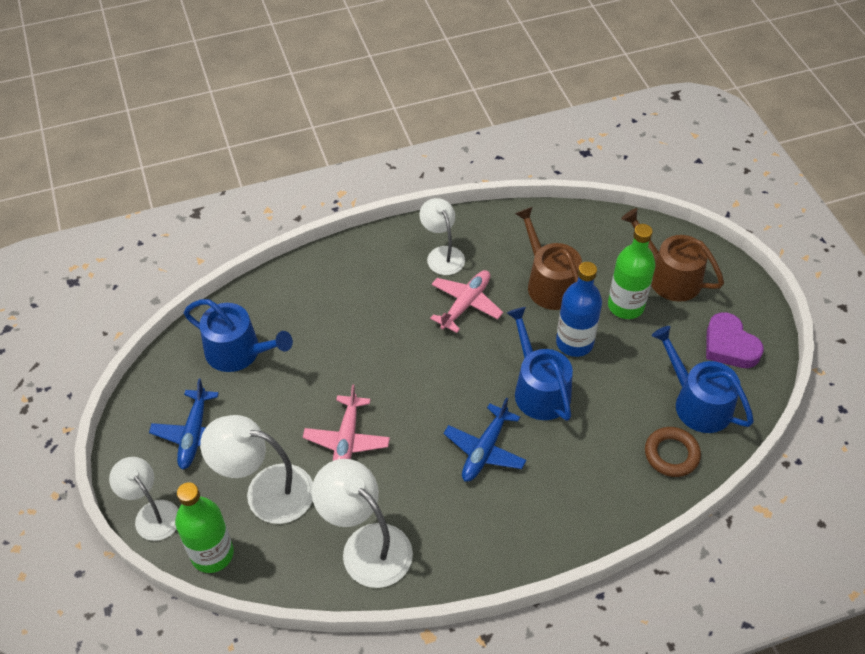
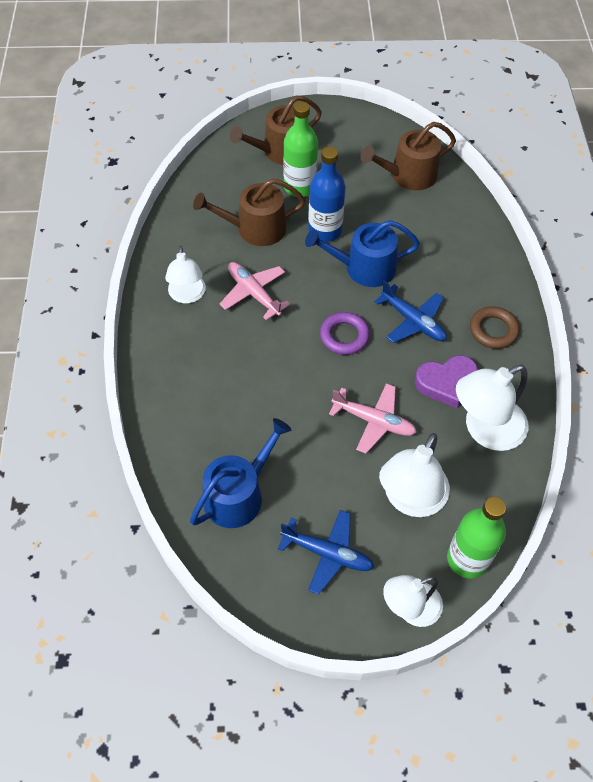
camera: 75 degrees left, 5 degrees up
(442, 254) = (187, 295): white lamp -> white lamp turned 90 degrees counterclockwise
(442, 392) = (344, 336): none -> purple ring
(671, 454) = (450, 205): brown ring -> brown ring (493, 330)
(697, 403) = (408, 175): blue watering can -> brown watering can
(729, 345) = (362, 140): purple heart -> purple heart (446, 383)

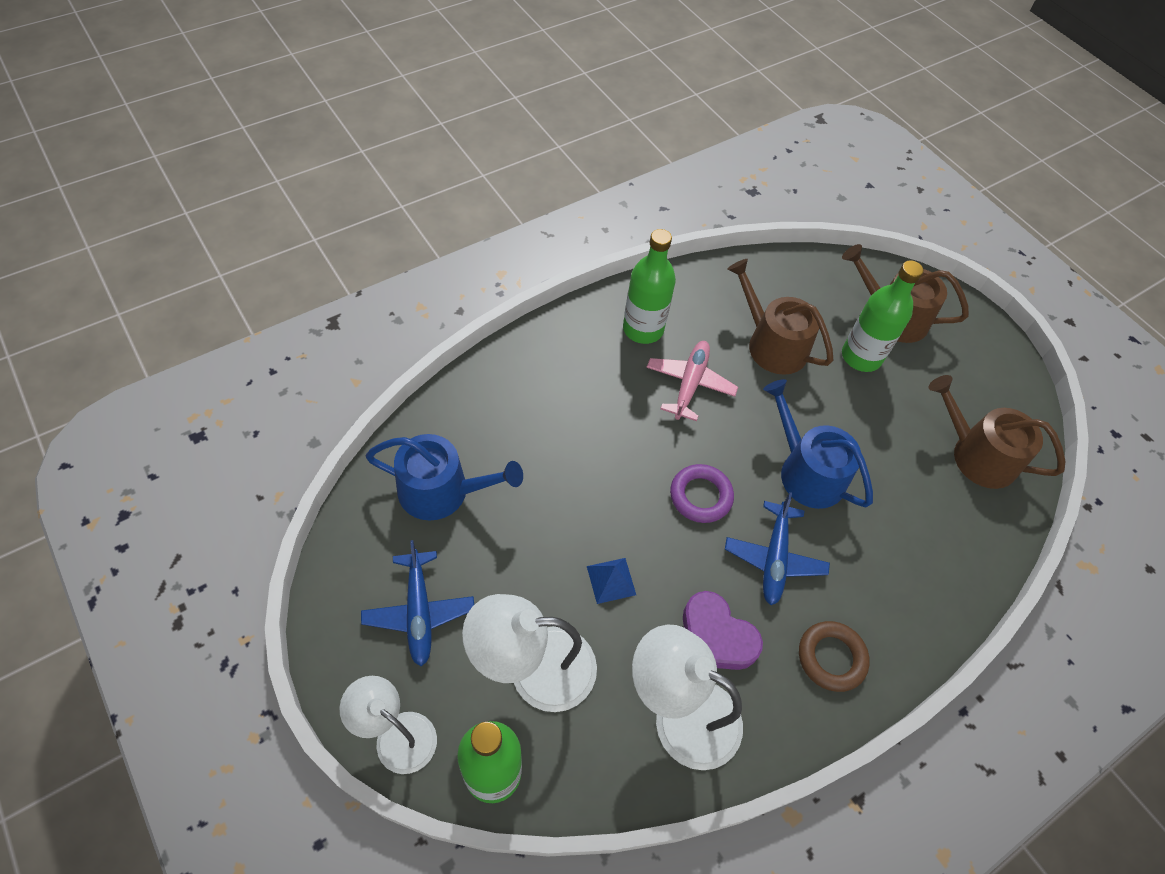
camera: 55 degrees right, 0 degrees up
(187, 295) = (643, 329): white lamp -> green bottle
(325, 231) = (824, 409): blue bottle -> none
(374, 421) = (611, 580): pink plane -> blue pyramid

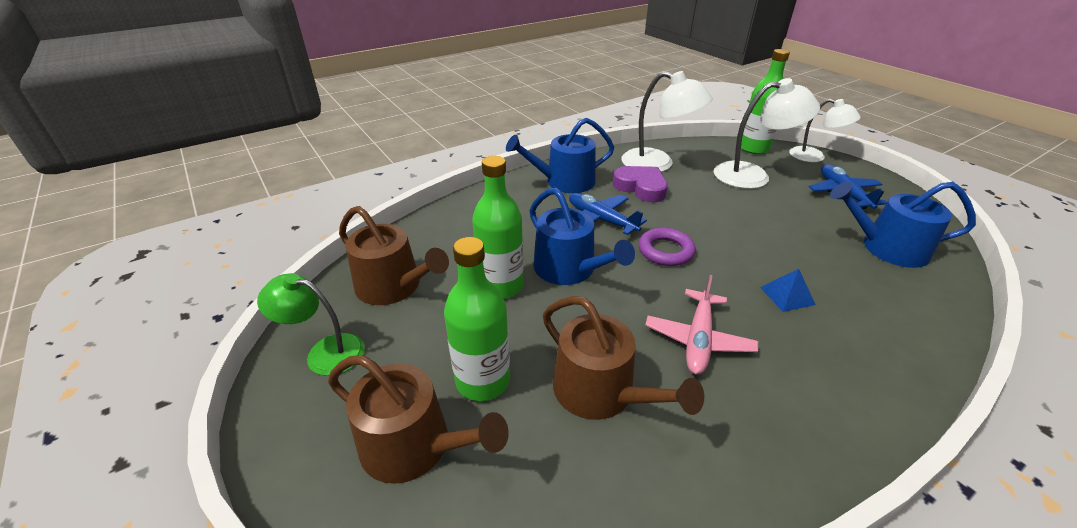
camera: 175 degrees left, 20 degrees down
(611, 580) = (721, 207): blue pyramid -> blue pyramid (787, 295)
(643, 329) = (780, 405): green bottle -> green bottle (501, 286)
(774, 558) = (601, 220): blue plane -> blue plane turned 60 degrees counterclockwise
(831, 658) = (564, 182): brown ring -> blue watering can
(995, 386) = (325, 352): none -> green lamp

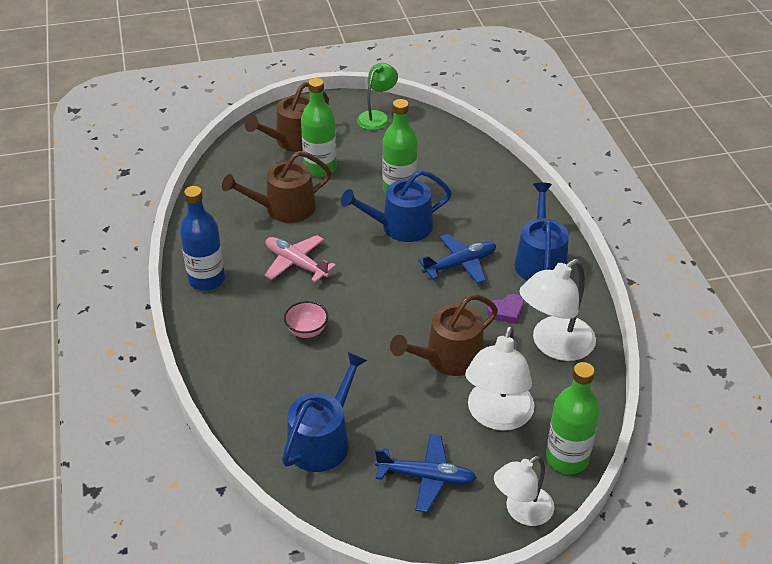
camera: 110 degrees right, 5 degrees up
(394, 286) = (424, 145): brown watering can -> brown watering can (448, 358)
(641, 187) = (506, 311): purple heart -> purple heart, size x0.62
(665, 251) = (396, 287): purple ring -> none
(787, 295) = (307, 331): blue pyramid -> pink bowl
(813, 429) = (207, 280): none -> blue bottle

